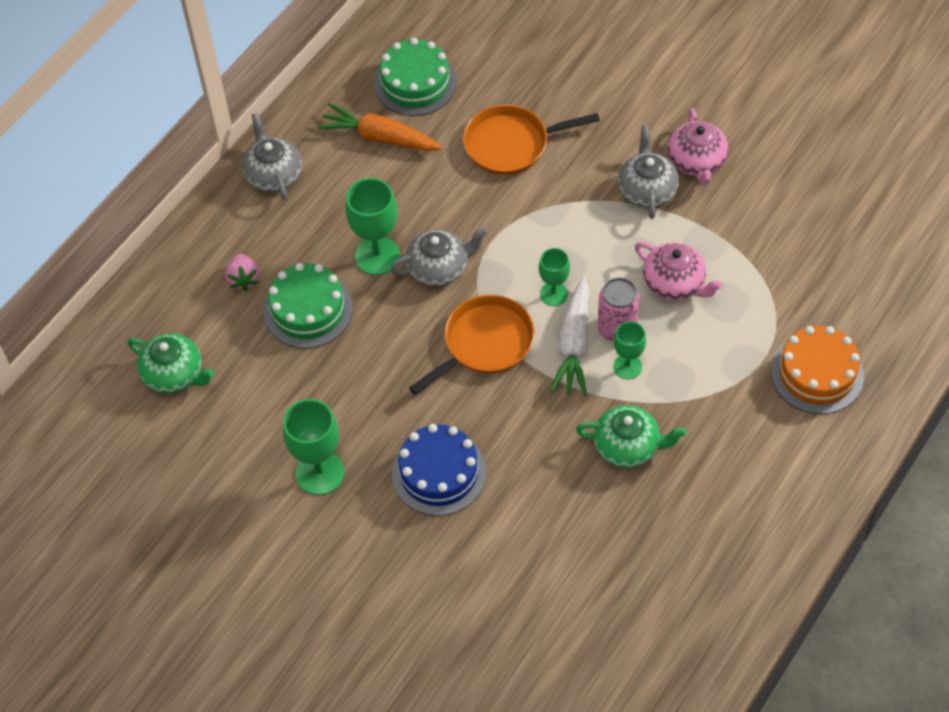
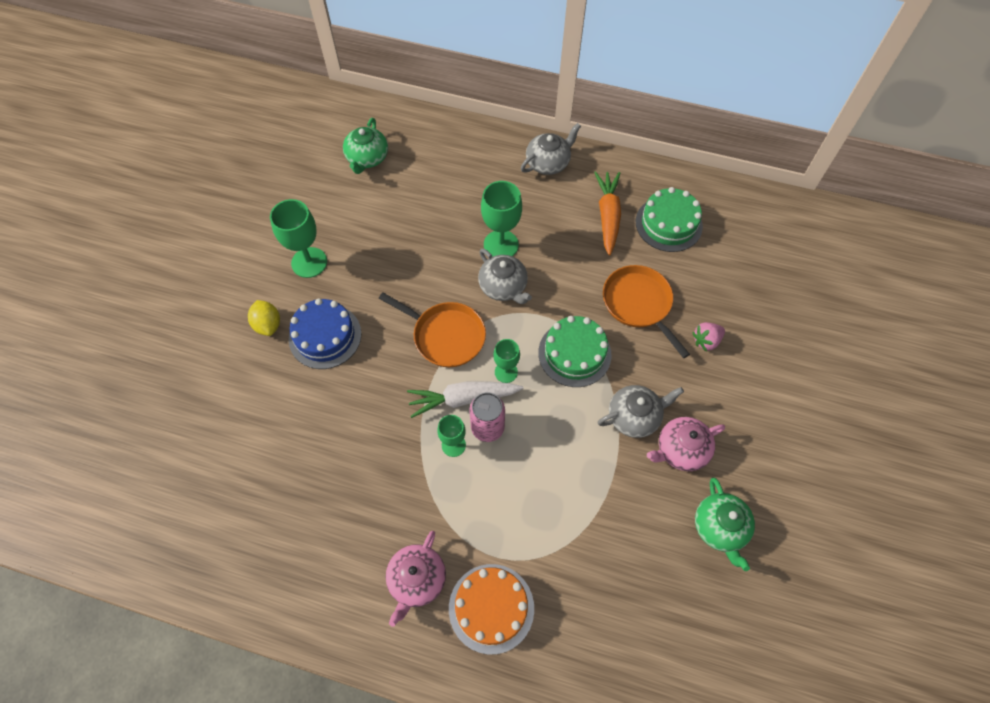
camera: 70 degrees right, 5 degrees up
(244, 279) = (454, 172): pink strawberry -> pink strawberry (706, 341)
(308, 310) = (441, 216): green cake -> green cake (574, 353)
(398, 536) = (268, 325): none -> yellow lemon
(627, 446) = (378, 464): green teapot -> green teapot (719, 527)
(674, 283) = (547, 462): pink teapot -> pink teapot (417, 580)

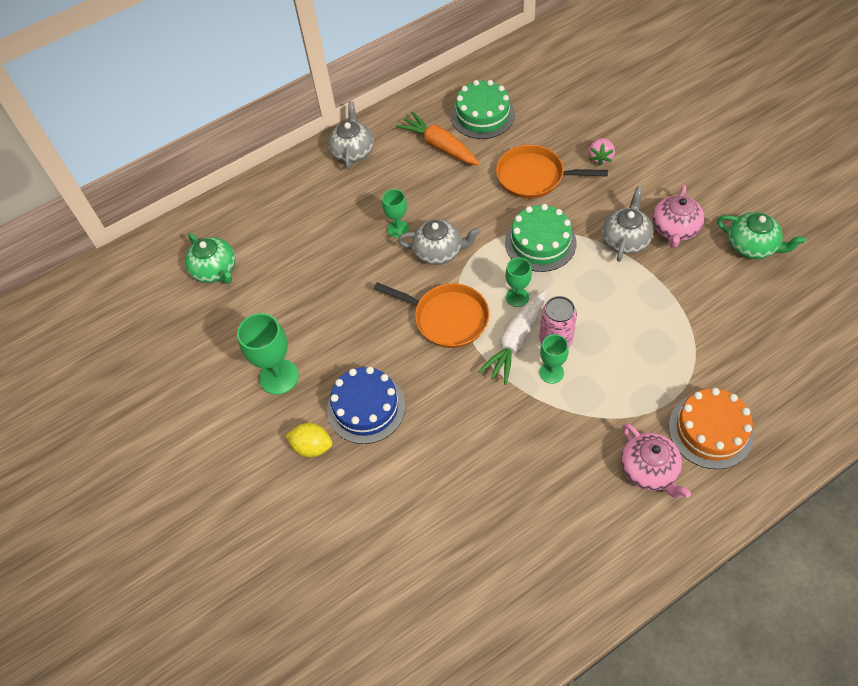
camera: 45 degrees left, 5 degrees down
(446, 336) = (447, 318): orange pan -> orange pan turned 45 degrees clockwise
(501, 245) = (398, 229): green goblet -> green goblet, size x0.61

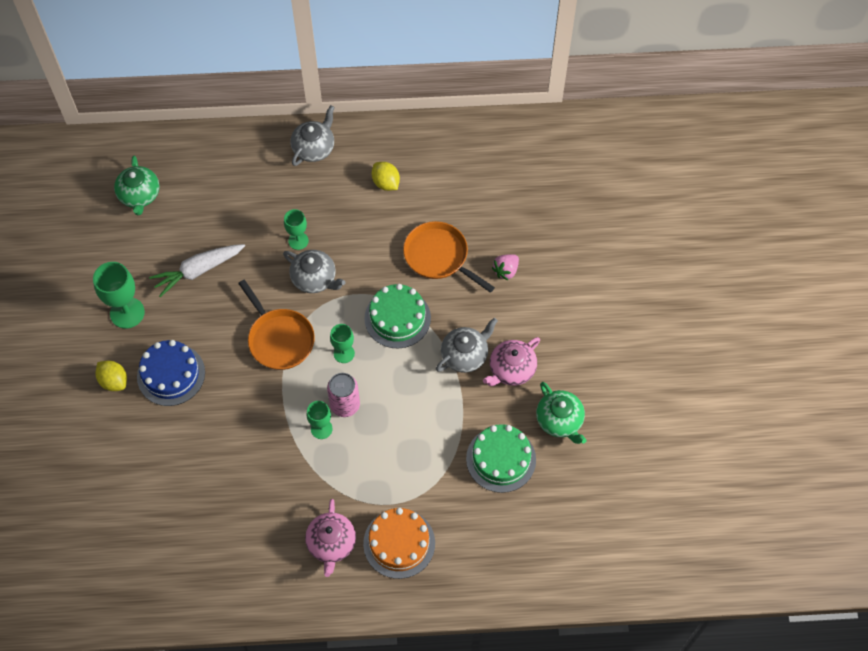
camera: 25 degrees right, 5 degrees up
(439, 146) = (386, 183): orange carrot -> yellow lemon
(482, 115) = (442, 174): green cake -> green cake (501, 459)
(515, 341) = (315, 388): white carrot -> white carrot (198, 271)

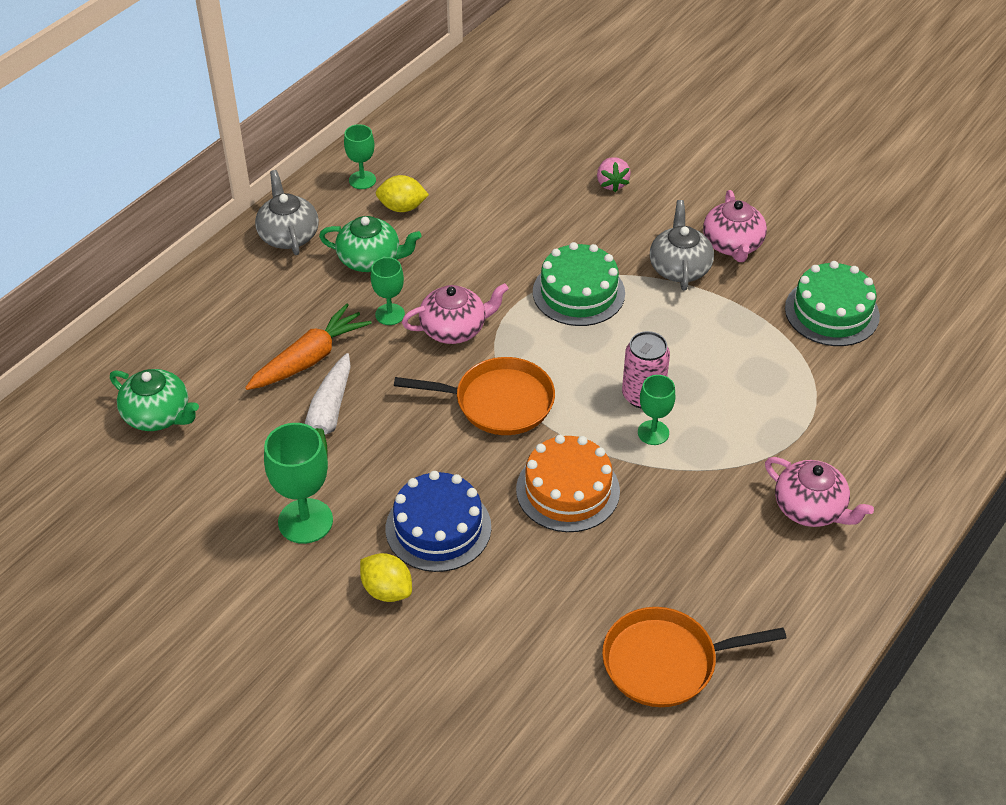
camera: 50 degrees left, 15 degrees down
(114, 381) = (387, 590): yellow lemon -> yellow lemon turned 45 degrees clockwise
(234, 229) = (310, 358): none -> orange carrot
(314, 279) = (454, 329): grey teapot -> pink teapot
(344, 353) = (576, 359): green goblet -> green goblet (362, 180)
(399, 543) = (861, 450): orange cake -> orange cake (568, 490)
(438, 256) = (538, 220): orange pan -> orange pan (665, 662)
(559, 420) = (827, 245): green teapot -> green teapot (370, 259)

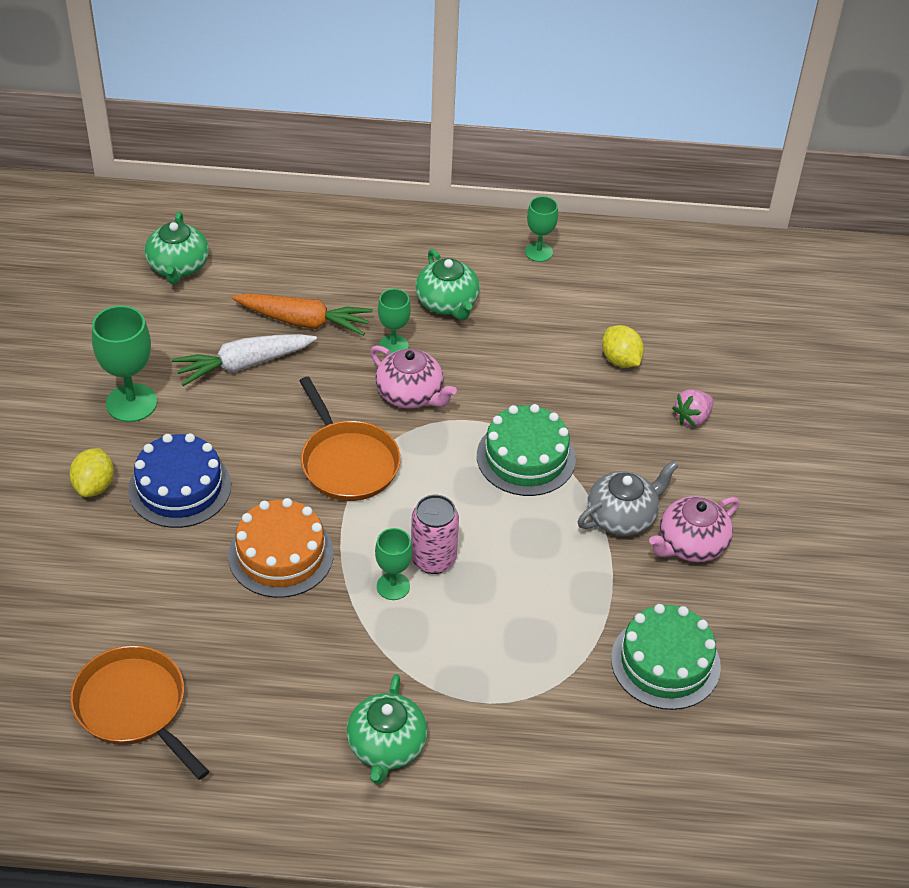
camera: 55 degrees right, 0 degrees up
(288, 235) = (432, 241): grey teapot -> none
(402, 207) = (528, 292): yellow lemon -> yellow lemon (620, 360)
(810, 508) = (386, 746): pink teapot -> green teapot

